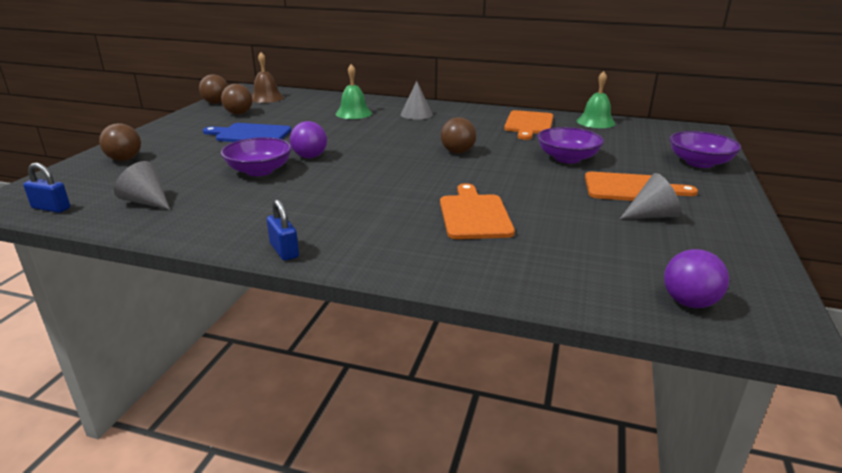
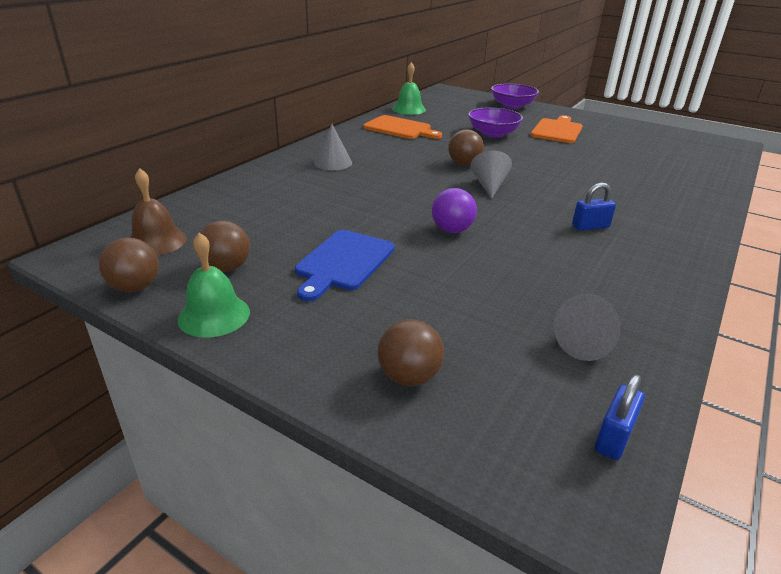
camera: 75 degrees left, 5 degrees up
(259, 171) = (490, 262): purple bowl -> none
(284, 250) = (693, 260): blue padlock -> blue padlock (590, 226)
(353, 113) = (300, 191): green bell -> green bell (214, 315)
(474, 215) = (607, 181): orange cutting board -> none
(652, 215) = (602, 135): grey cone -> grey cone (489, 186)
(689, 302) = (715, 153): purple ball -> none

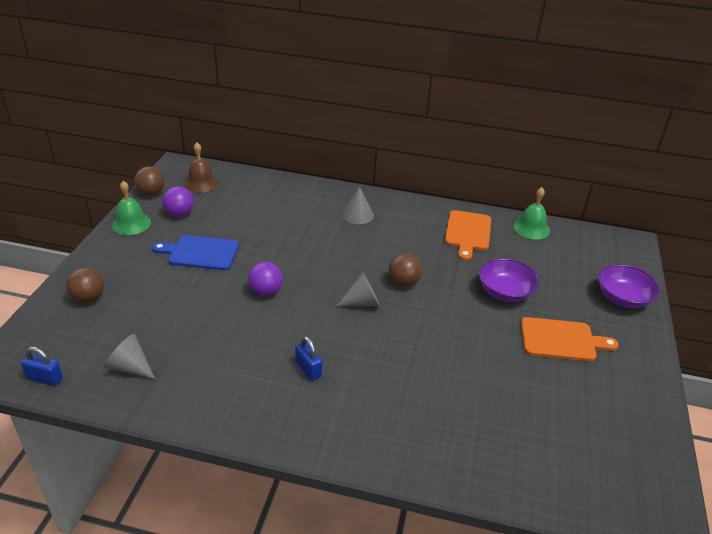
camera: 70 degrees right, 5 degrees up
(226, 268) = (179, 214): brown ball -> purple ball

